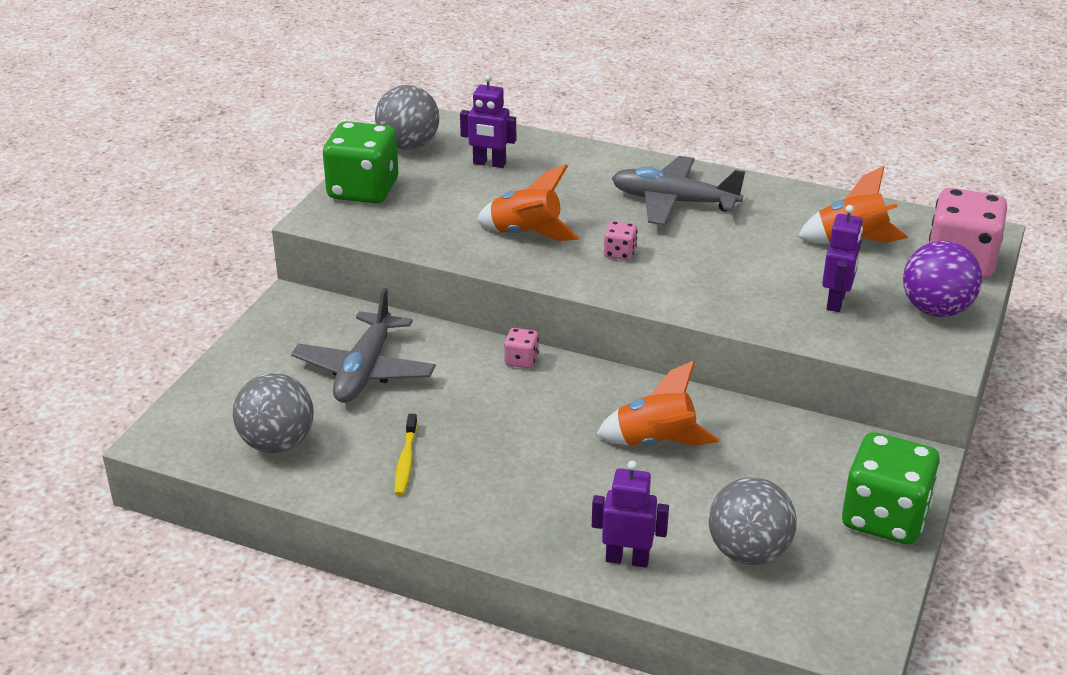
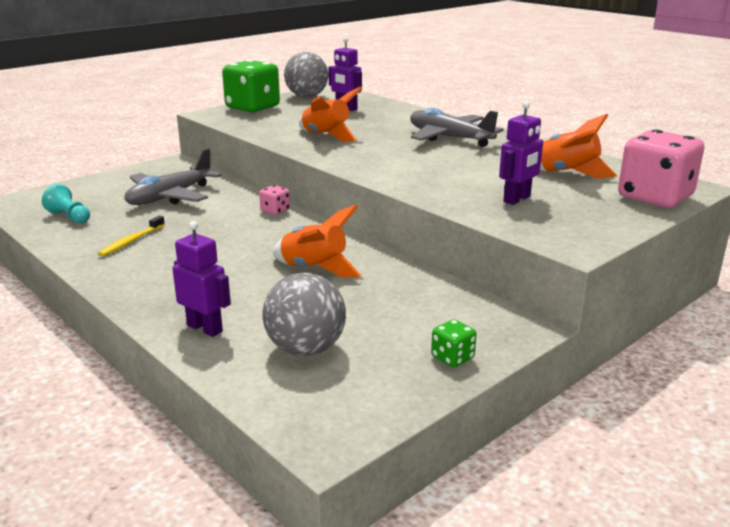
camera: 25 degrees right, 10 degrees down
(277, 443) = (69, 217): grey ball -> turquoise pawn
(620, 253) = (378, 153): pink dice -> none
(885, 517) = (452, 357): green dice -> green dice, size x0.44
(936, 310) = (602, 217): purple ball -> none

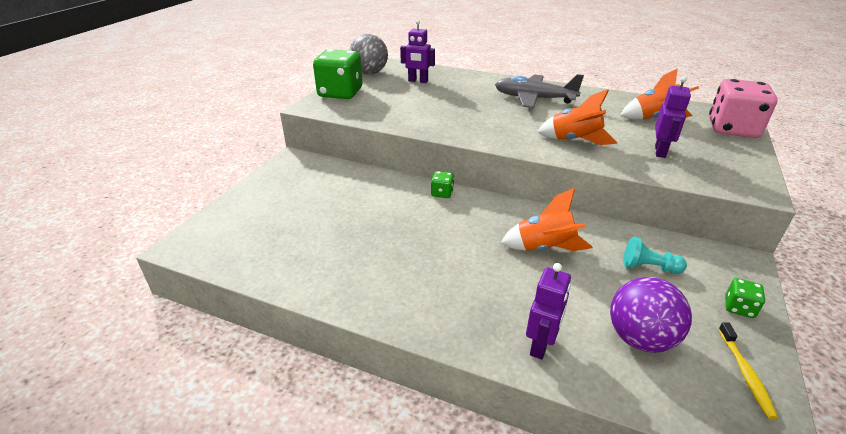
camera: 25 degrees left, 10 degrees up
(69, 217) = (267, 249): turquoise pawn -> turquoise pawn (648, 267)
(131, 241) = (360, 262): yellow toothbrush -> yellow toothbrush (745, 373)
(170, 197) = (335, 199): grey plane -> none
(205, 328) = (541, 345): purple robot -> purple robot turned 105 degrees clockwise
(275, 211) = (442, 193): pink dice -> green dice
(305, 349) = (640, 338): grey ball -> purple ball
(326, 136) = (443, 114): orange rocket -> orange rocket (574, 140)

